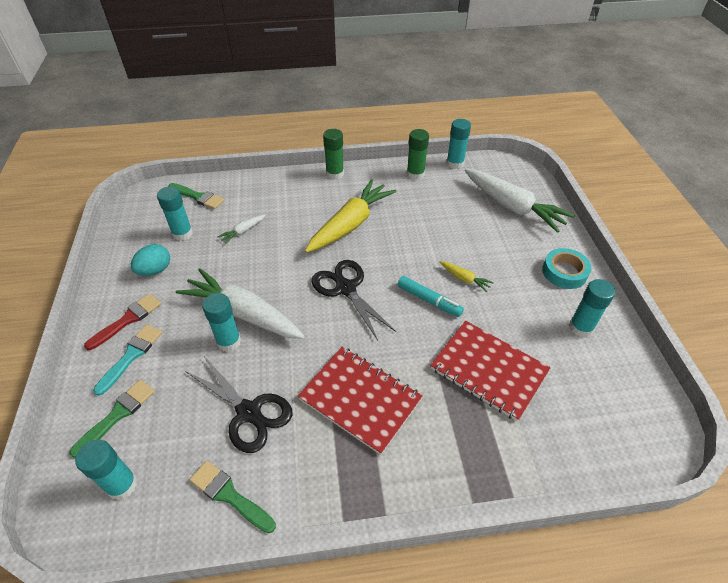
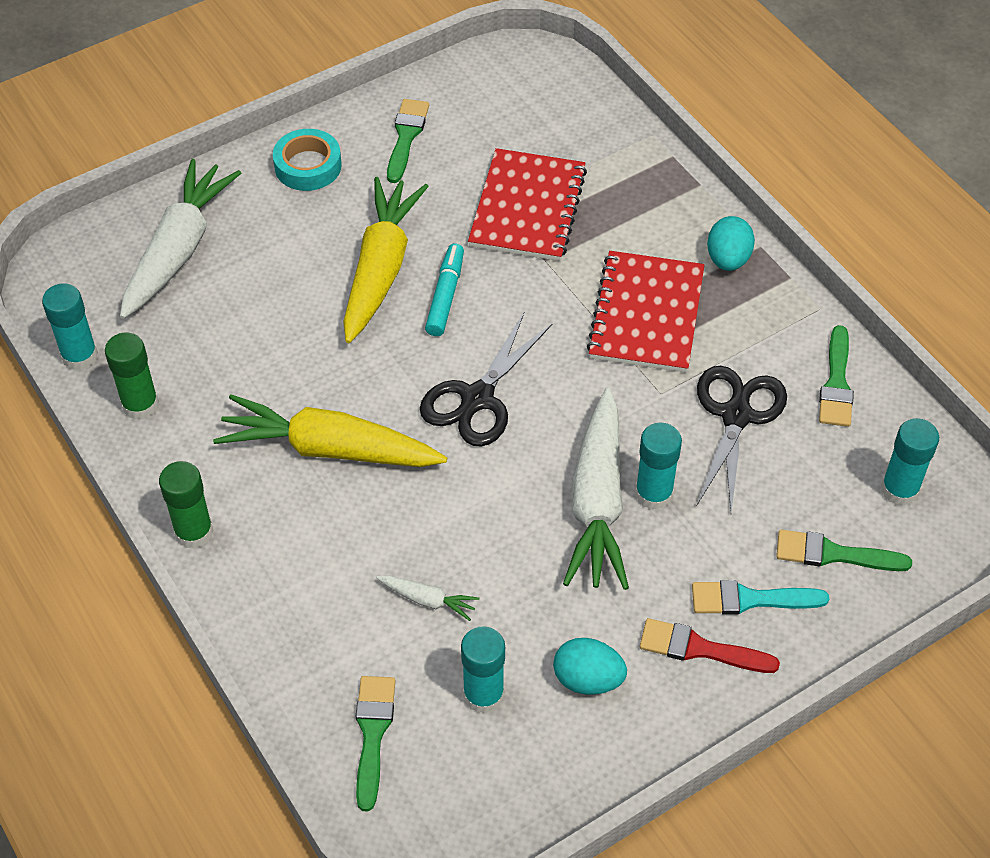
camera: 115 degrees left, 5 degrees up
(383, 481) = (728, 259): none -> turquoise egg
(464, 279) = (381, 268): yellow carrot -> yellow carrot, size x2.33
(580, 327) = (406, 137): turquoise glue stick -> green brush

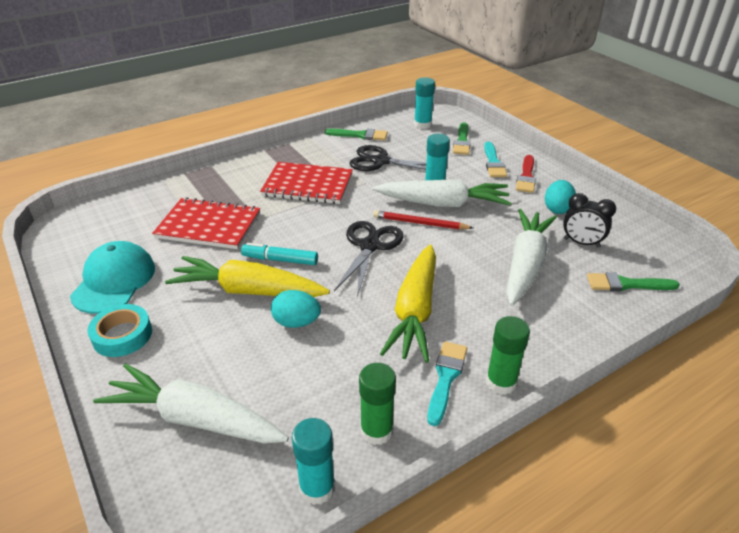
camera: 90 degrees left, 15 degrees down
(208, 475) = (446, 378): none -> turquoise brush
(406, 137) = (114, 281): green brush -> turquoise cap
(428, 600) = (525, 264): white carrot -> white carrot, size x2.33
(477, 399) = (370, 246): black scissors -> black scissors turned 105 degrees counterclockwise
(483, 695) = (581, 243): turquoise glue stick -> black clock
(538, 466) = (420, 223): none -> red pencil
(728, 259) = (271, 159): turquoise egg -> turquoise egg (296, 322)

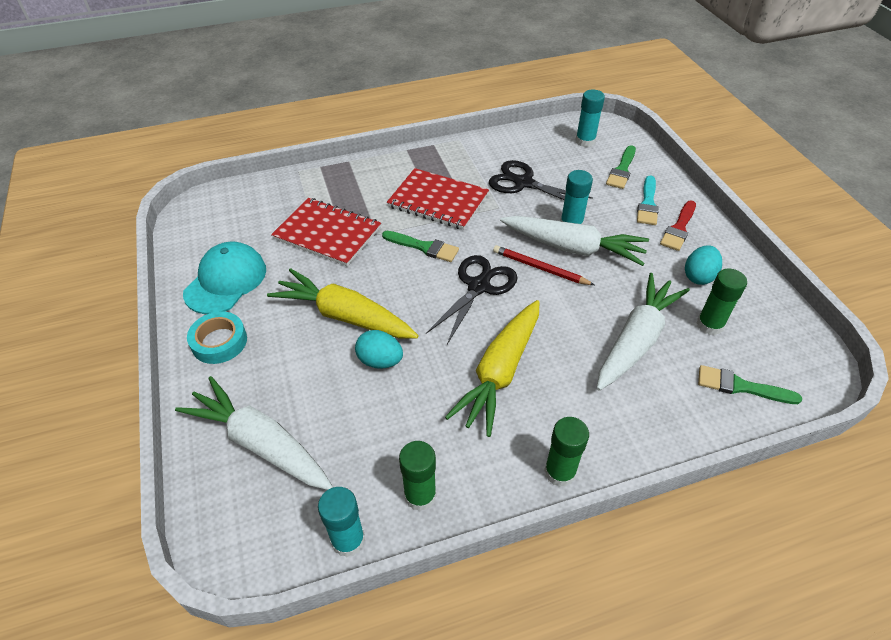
camera: 15 degrees right, 10 degrees up
(280, 260) = (385, 286): turquoise marker -> none
(360, 135) = (512, 145): green brush -> green brush (424, 247)
(446, 378) = (506, 454): turquoise brush -> none
(581, 243) = (709, 325): black clock -> green glue stick

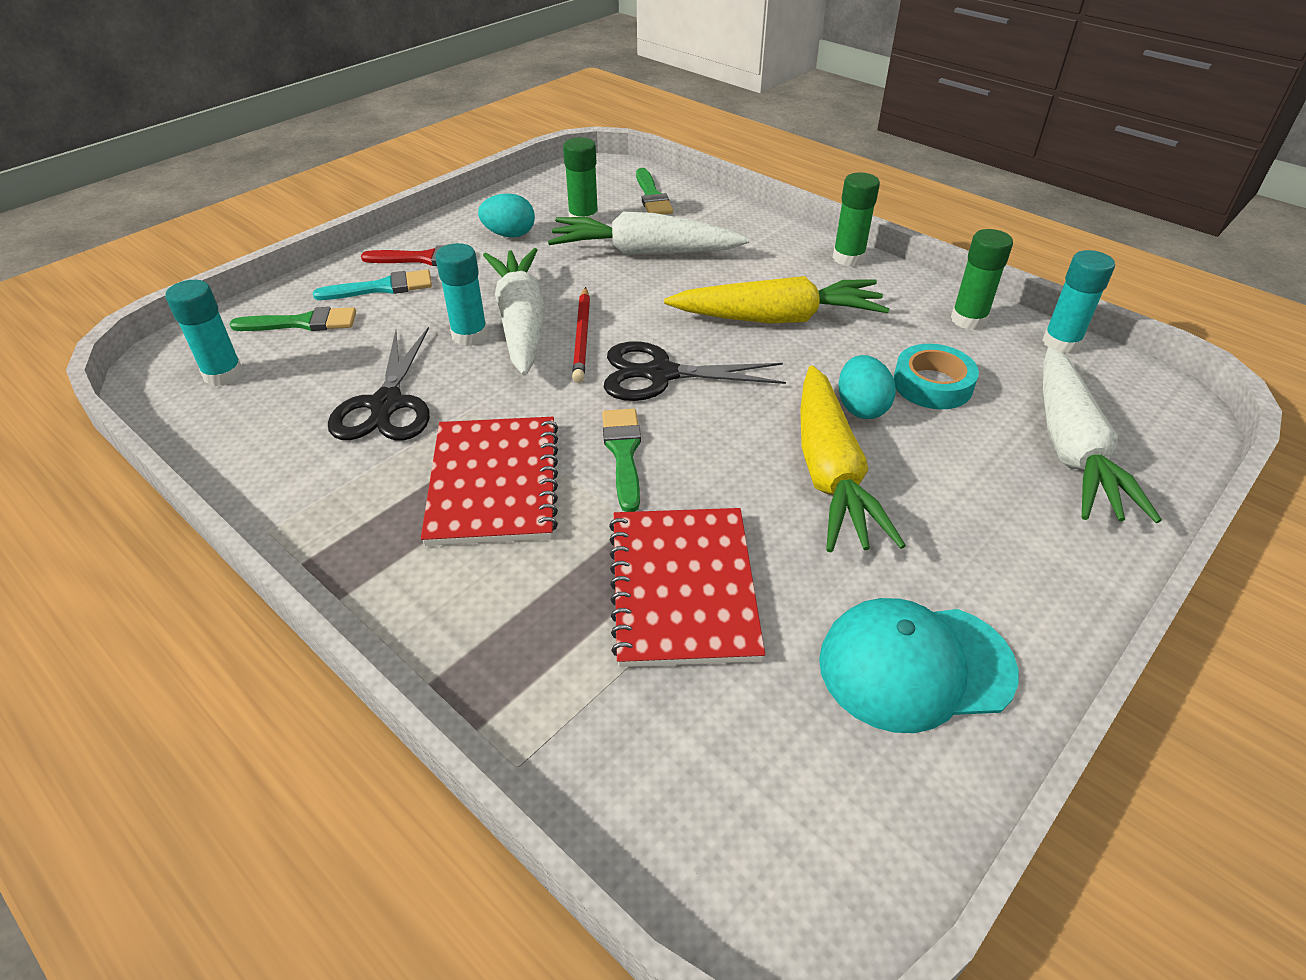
camera: 120 degrees left, 5 degrees down
(219, 342) = (1017, 585): turquoise tape -> turquoise tape (932, 384)

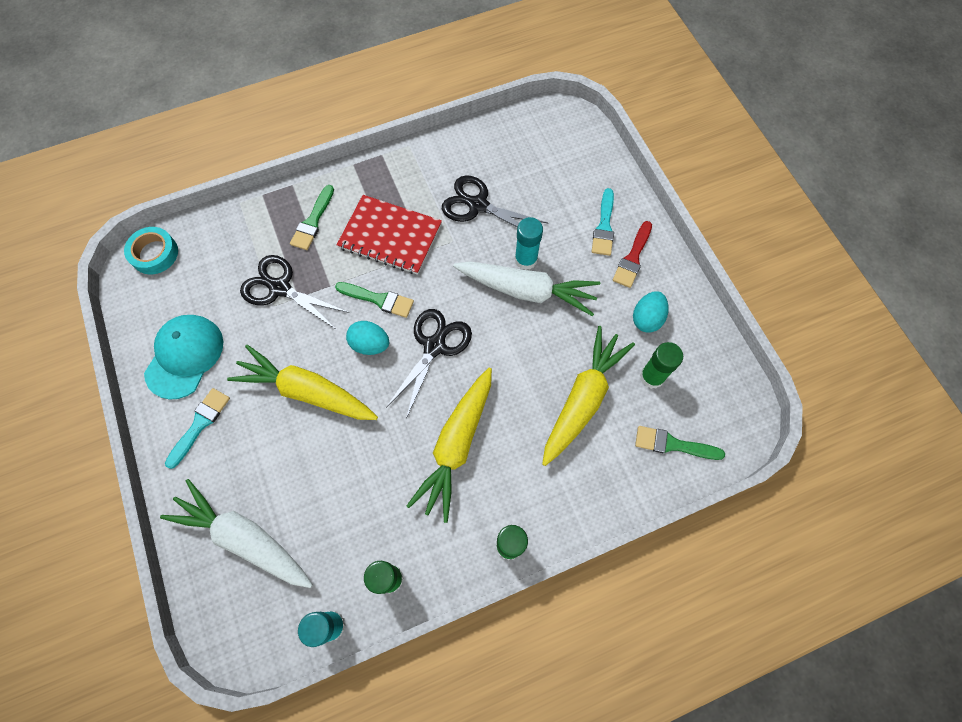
camera: 115 degrees right, 25 degrees up
(223, 374) = (543, 140): turquoise glue stick -> none
(302, 323) = (580, 180): green brush -> green brush (313, 221)
(582, 337) = (494, 318): red pencil -> none
(643, 252) = (583, 398): white carrot -> yellow carrot
(682, 587) = (280, 288): red notebook -> black scissors
(861, 408) = (345, 441): turquoise egg -> turquoise egg (370, 344)
(932, 384) = (340, 499): turquoise tape -> turquoise tape (154, 253)
(995, 577) = (200, 424): none -> turquoise brush

